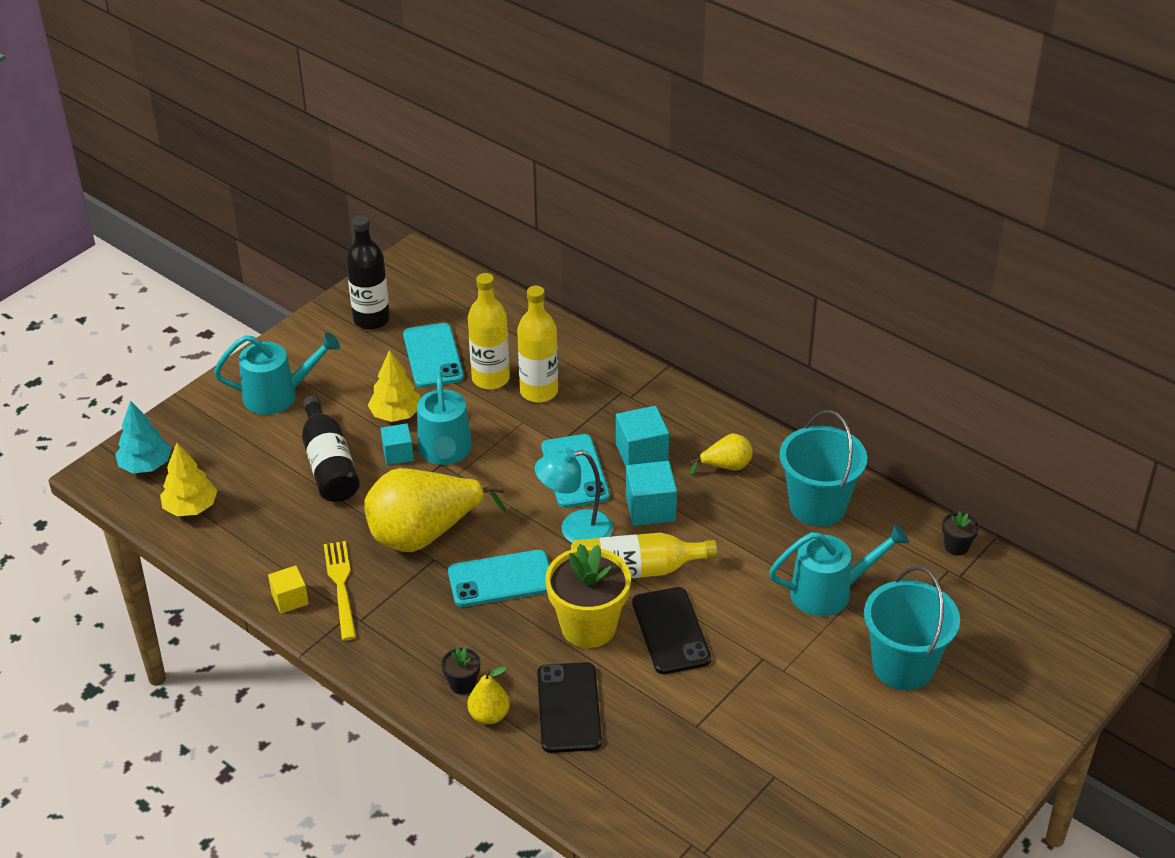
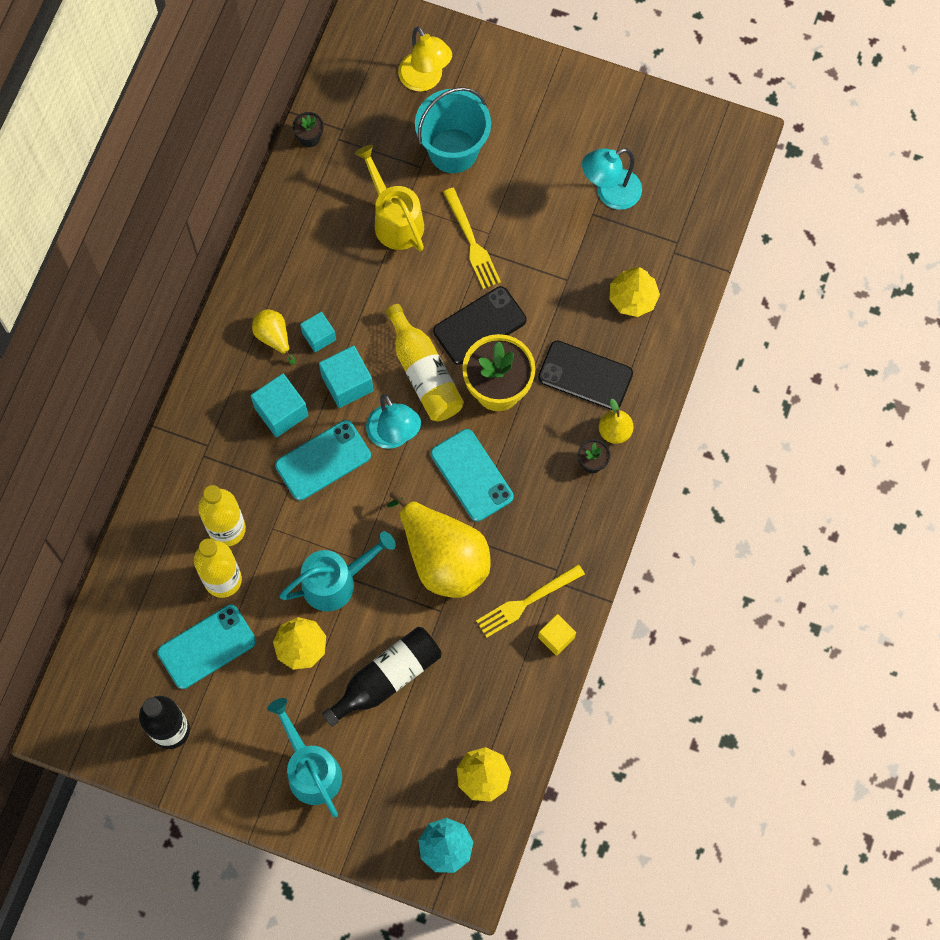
camera: 110 degrees left, 30 degrees up
(398, 454) = (352, 622): turquoise cube -> turquoise cube (319, 336)
(569, 708) = (585, 376): black phone -> black phone turned 45 degrees clockwise
(647, 783) = (633, 298): none -> yellow tree
(777, 651) = (472, 242): none -> yellow fork
(796, 802) = (610, 193): none -> turquoise lamp
(817, 506) = (298, 252): turquoise bucket -> none
(830, 592) = (394, 219): turquoise watering can -> yellow watering can
(1007, 665) = (425, 80): none -> yellow lamp

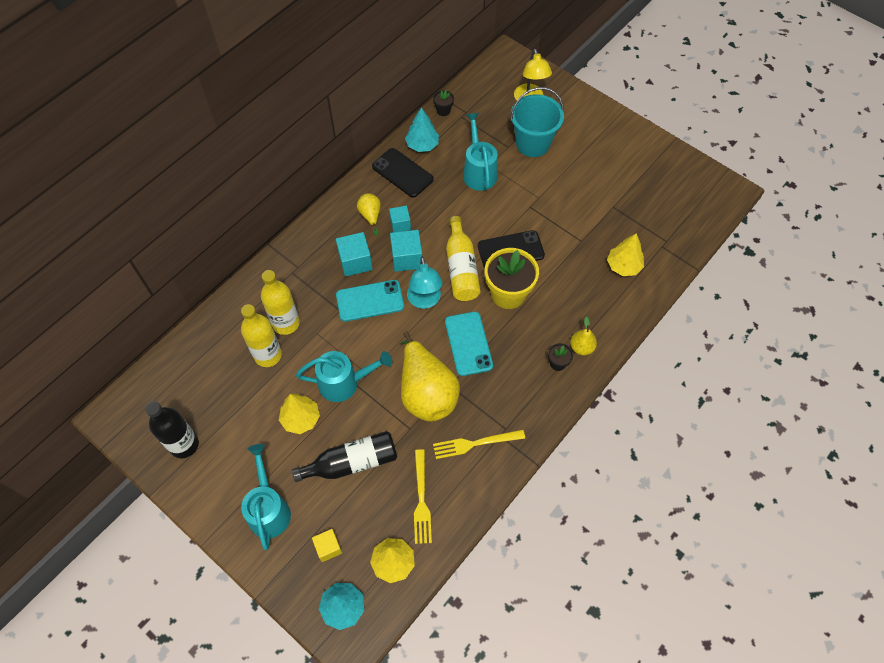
camera: 20 degrees right, 10 degrees down
(207, 646) = (236, 396): turquoise phone -> none
(301, 203) = (422, 145): none -> turquoise tree
(394, 219) = (478, 171): yellow watering can -> turquoise watering can
(472, 242) = (524, 199): yellow fork -> yellow fork (421, 500)
(556, 637) = (487, 477): yellow cube -> yellow cube (328, 547)
(585, 376) = (573, 304): black phone -> black phone (402, 173)
(610, 193) = (629, 198): turquoise lamp -> none

